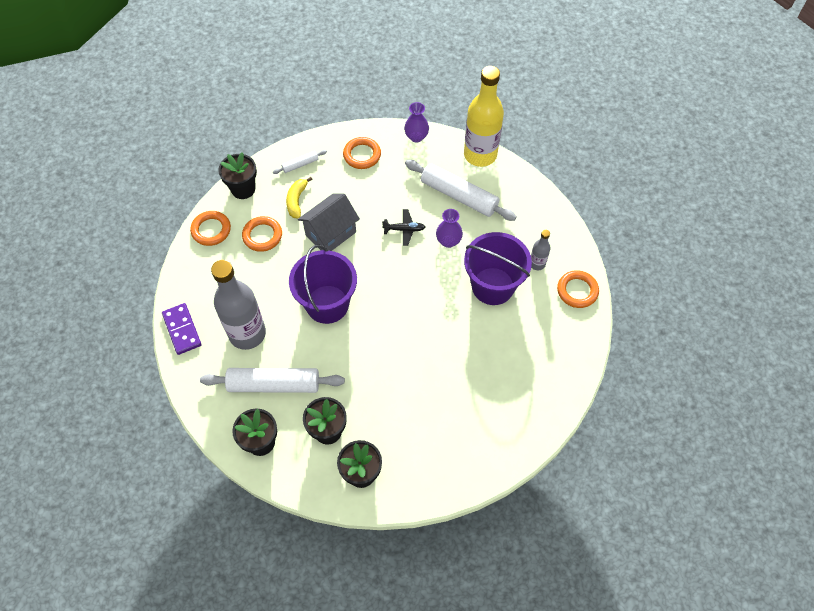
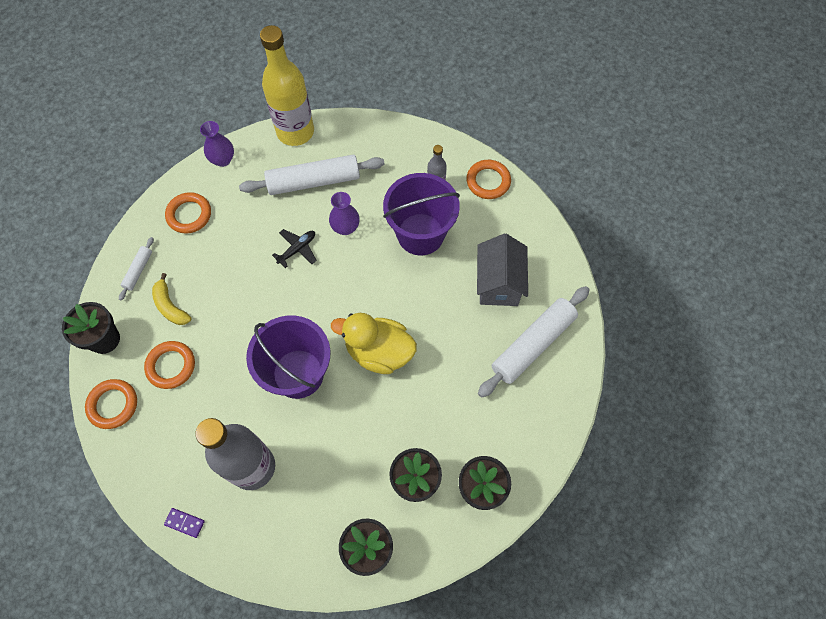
camera: 45 degrees left, 5 degrees up
(182, 330) = (185, 523): purple domino -> purple domino, size x0.56
(274, 384) = (326, 488): white rolling pin -> white rolling pin (533, 344)
(330, 233) = (234, 309): grey house -> grey house (498, 283)
(388, 335) = (379, 352): none -> yellow duck

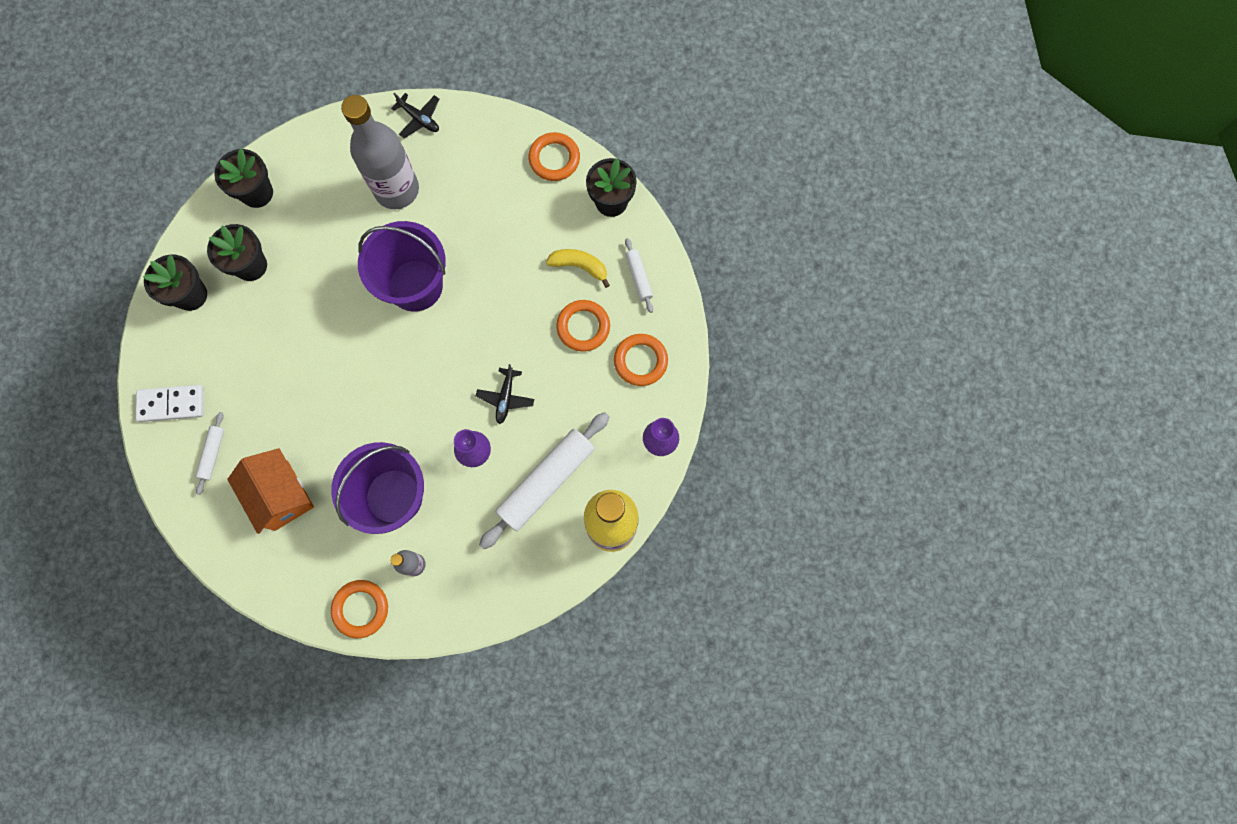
camera: 145 degrees right, 10 degrees up
(171, 366) = (533, 219): orange ring -> orange ring (583, 327)
(185, 523) = (419, 119): purple domino -> black plane
(379, 352) = (355, 352): yellow duck -> none
(498, 283) = (281, 495): grey house -> orange house
(533, 344) = (212, 454): white rolling pin -> white rolling pin, size x0.47
(545, 404) = (171, 404): none -> white domino

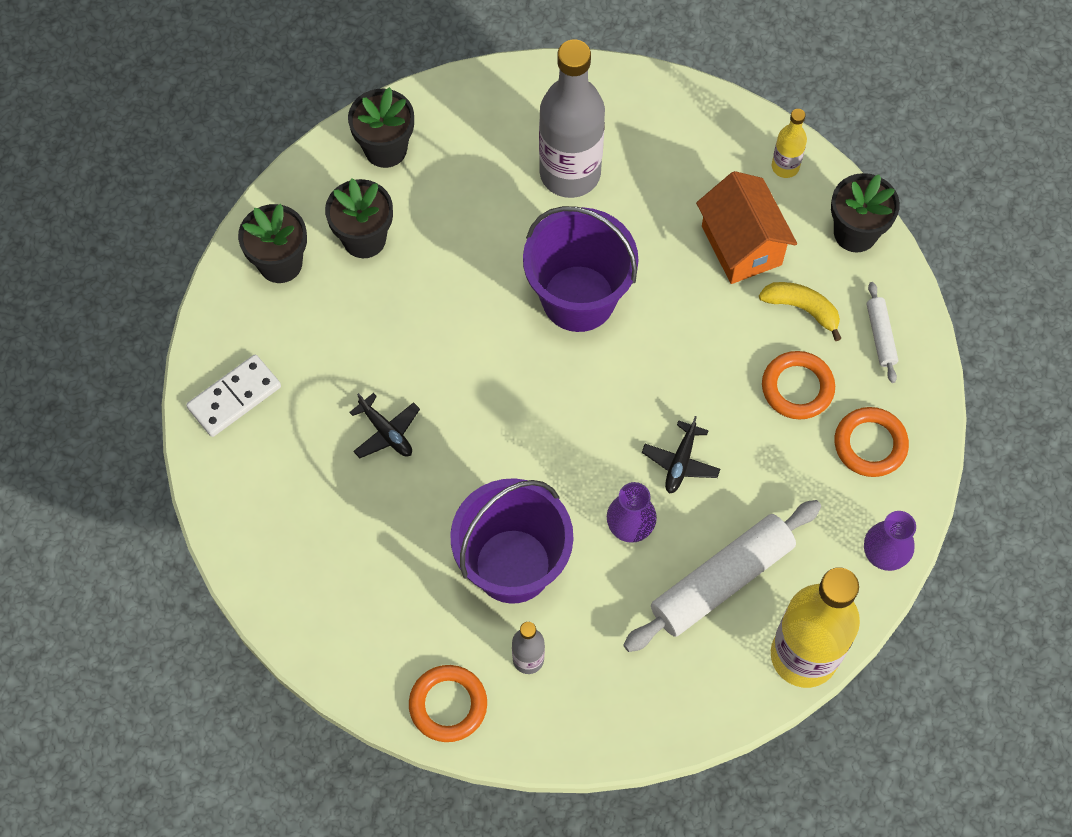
camera: 10 degrees right, 10 degrees down
(171, 404) = (234, 397): white domino -> white domino turned 45 degrees counterclockwise
(212, 454) = (279, 470): white rolling pin -> none
(281, 495) = (362, 539): orange house -> orange house (741, 245)
(419, 119) = (612, 89): black plane -> black plane (386, 432)
(554, 159) = (785, 167): orange ring -> yellow bottle

